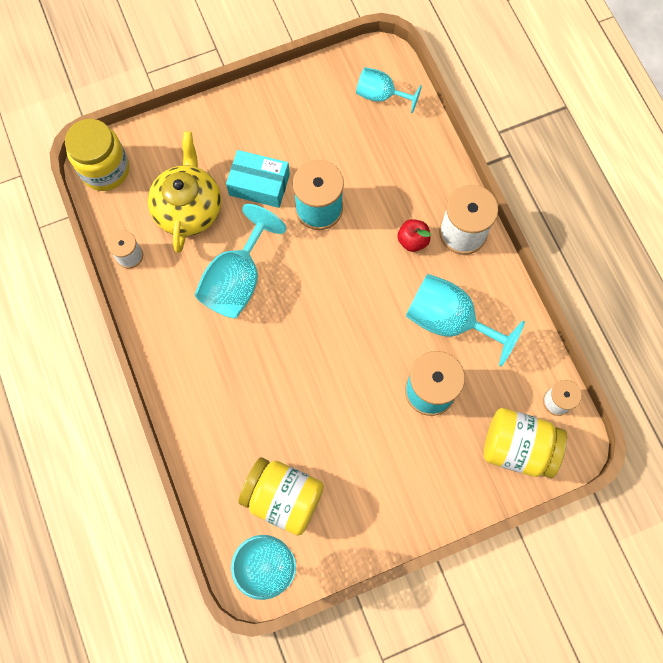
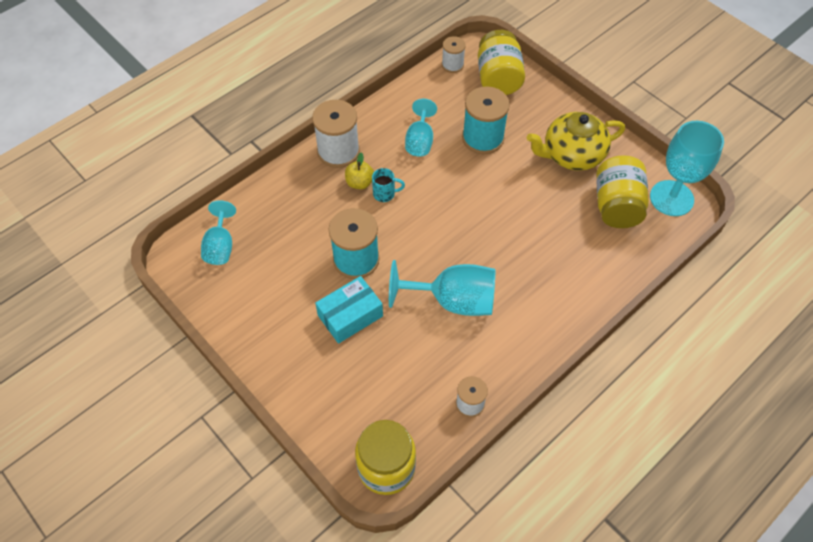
camera: 110 degrees left, 15 degrees down
(188, 208) = (398, 369): yellow teapot -> yellow teapot (572, 155)
(259, 185) = (350, 316): turquoise box -> turquoise box turned 60 degrees clockwise
(389, 260) = (385, 194): none -> turquoise mug
(412, 240) = (359, 183): red apple -> yellow apple
(449, 321) = (420, 141): turquoise goblet -> turquoise goblet, size x0.62

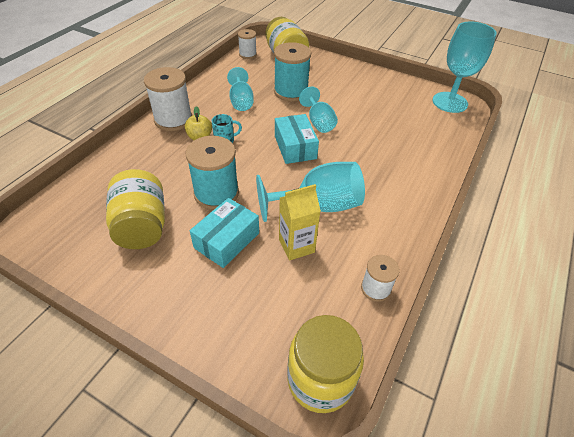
camera: 20 degrees left, 10 degrees down
(220, 246) = (75, 211): turquoise goblet -> turquoise goblet (319, 122)
(413, 340) = (296, 246): none -> yellow carton
(457, 221) = (295, 147): none -> turquoise box
(572, 155) = (363, 90): yellow teapot -> none
(616, 206) = (414, 114): yellow jar -> yellow jar (142, 226)

